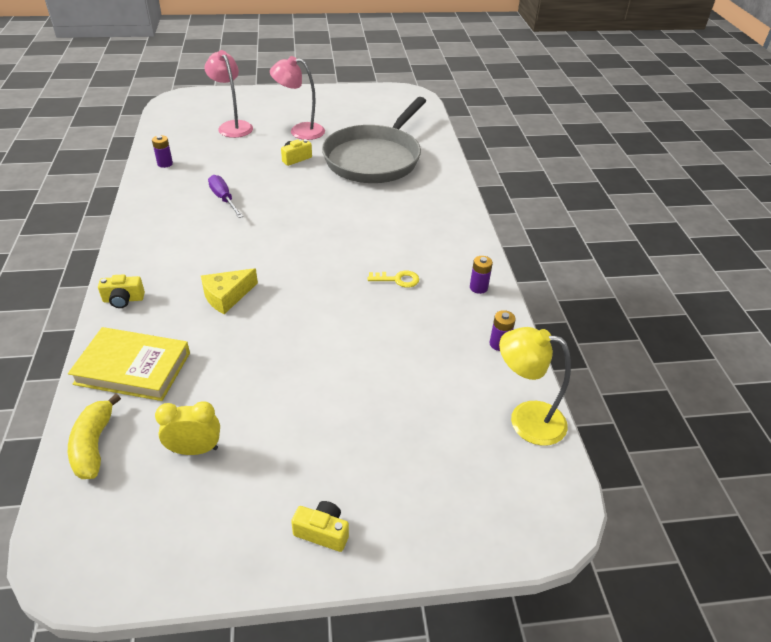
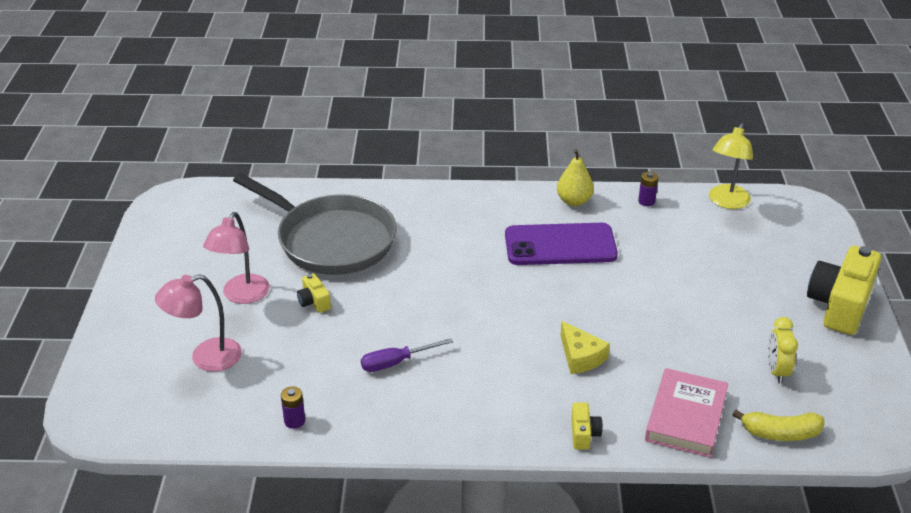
camera: 80 degrees left, 5 degrees down
(133, 368) = (686, 417): yellow book -> pink book
(322, 532) = (840, 305): yellow camera -> yellow camera, size x2.22
(398, 280) = (560, 245): yellow key -> purple phone
(478, 287) = (574, 201): purple battery -> yellow pear

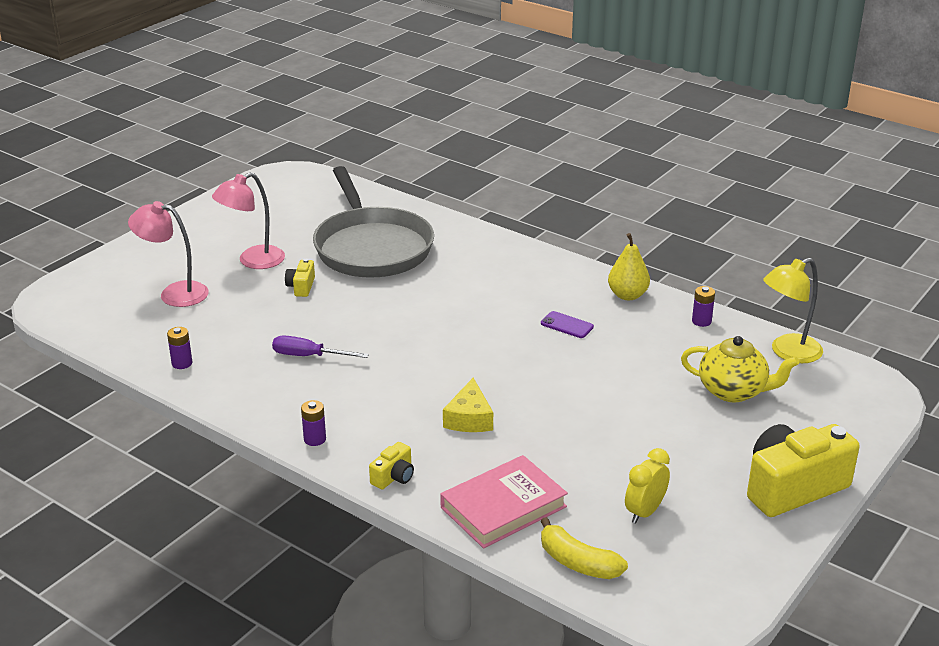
camera: 35 degrees right, 5 degrees down
(488, 433) = (315, 439): none -> purple battery
(560, 245) = (567, 325): purple phone -> purple phone, size x0.41
(727, 249) = (733, 391): none -> yellow teapot

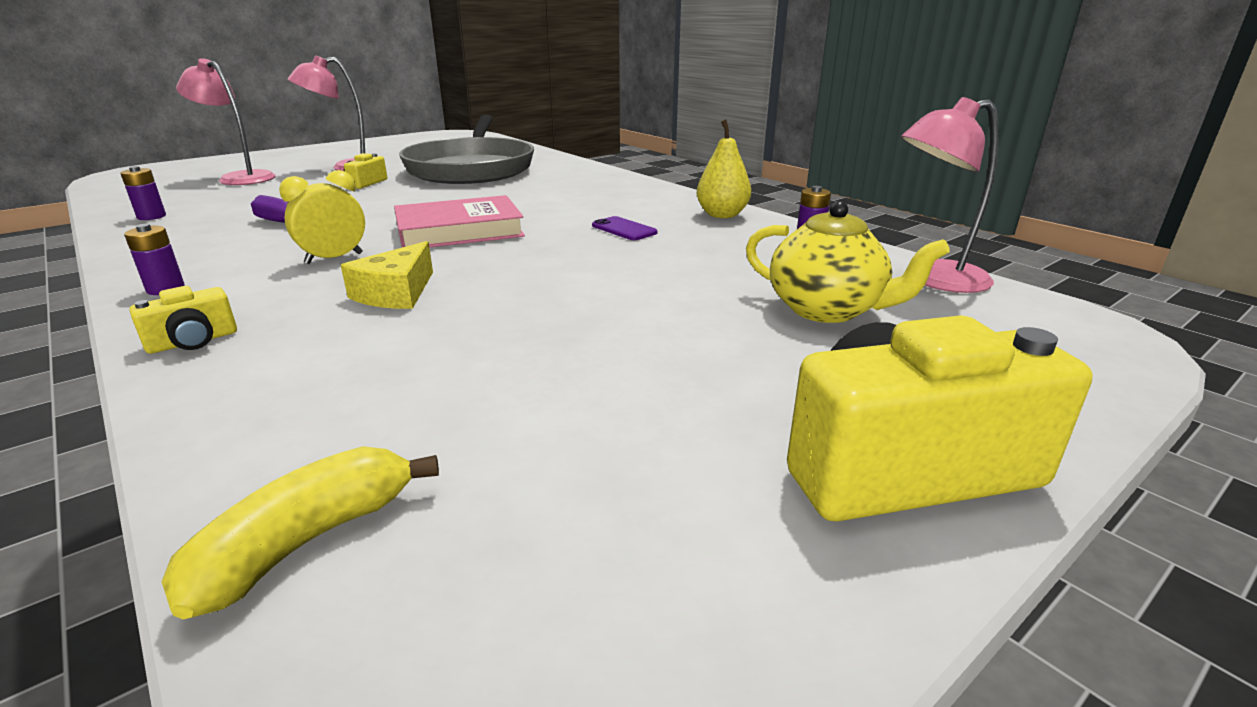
camera: 15 degrees right, 5 degrees down
(503, 507) = (296, 408): pink book -> pink book (459, 231)
(578, 562) = (307, 542): yellow banana -> yellow banana turned 75 degrees clockwise
(645, 512) = (548, 460): yellow clock -> yellow clock (334, 258)
(788, 352) = (933, 279): yellow lamp -> pink lamp

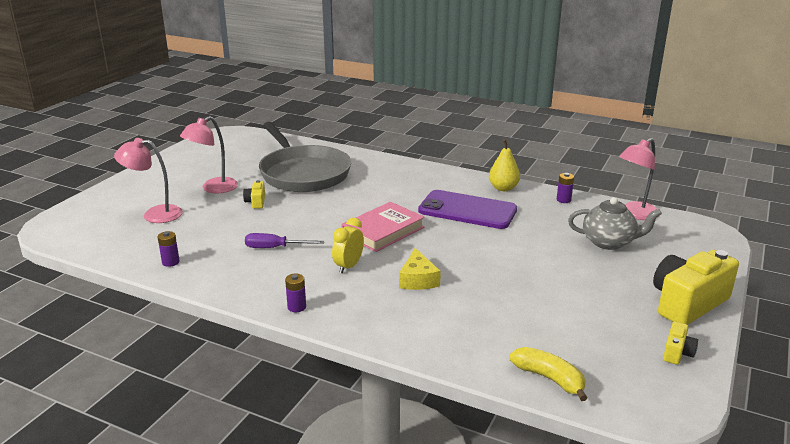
camera: 25 degrees left, 0 degrees up
(193, 341) = (372, 329): yellow camera -> yellow camera (677, 353)
(307, 542) = (549, 378): yellow banana -> yellow banana turned 120 degrees clockwise
(624, 229) = (467, 210): purple phone -> purple phone, size x2.45
(827, 310) = (609, 242): yellow teapot -> grey teapot

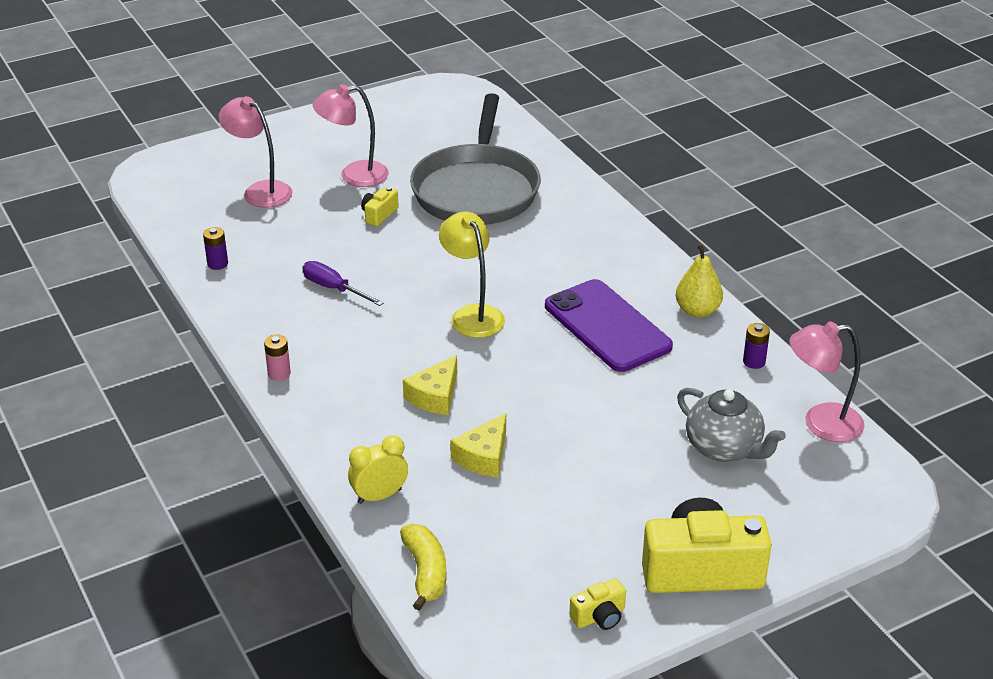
camera: 35 degrees right, 10 degrees up
(296, 307) = (279, 374): purple battery -> pink battery
(348, 266) = (382, 346): yellow clock -> yellow clock (379, 496)
(383, 231) = (472, 315): pink book -> yellow lamp
(491, 299) = (484, 456): none -> yellow cheese

